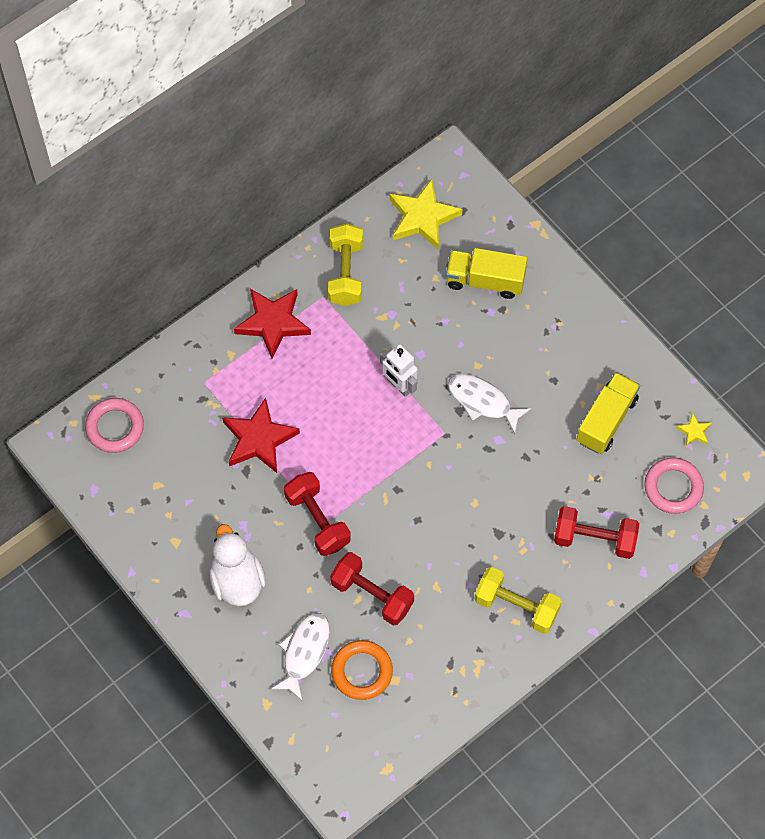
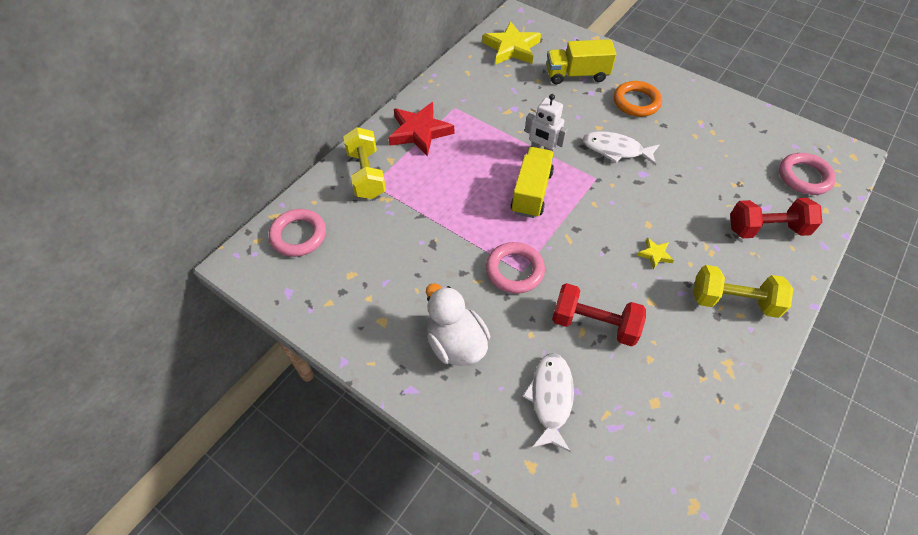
camera: 15 degrees left, 10 degrees down
(259, 439) = (436, 217): red star -> none
(317, 520) = (514, 270): red dumbbell -> pink ring
(346, 273) = (467, 90): yellow dumbbell -> yellow dumbbell (366, 174)
(362, 671) = (617, 402): orange ring -> orange ring (636, 102)
(606, 420) = (721, 142): yellow truck -> yellow truck (531, 192)
(694, 431) = (793, 136): yellow star -> yellow star (655, 254)

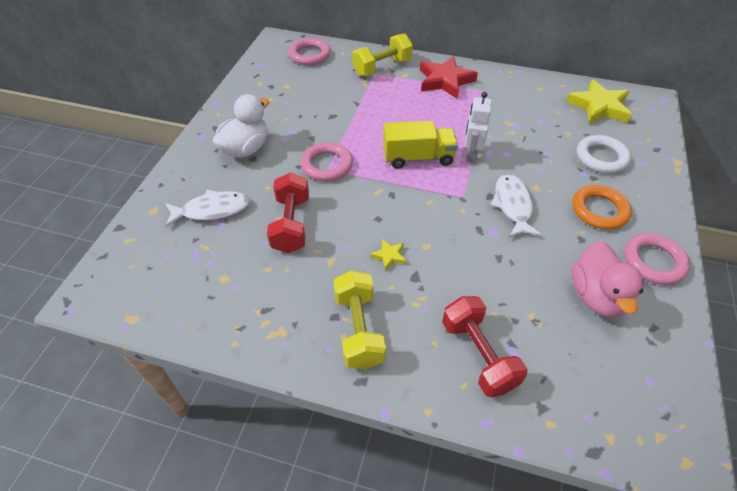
camera: 70 degrees right, 5 degrees down
(576, 75) = (601, 157): yellow truck -> white ring
(721, 141) = (596, 296): none -> pink duck
(804, 177) = (596, 394): pink ring -> pink ring (653, 262)

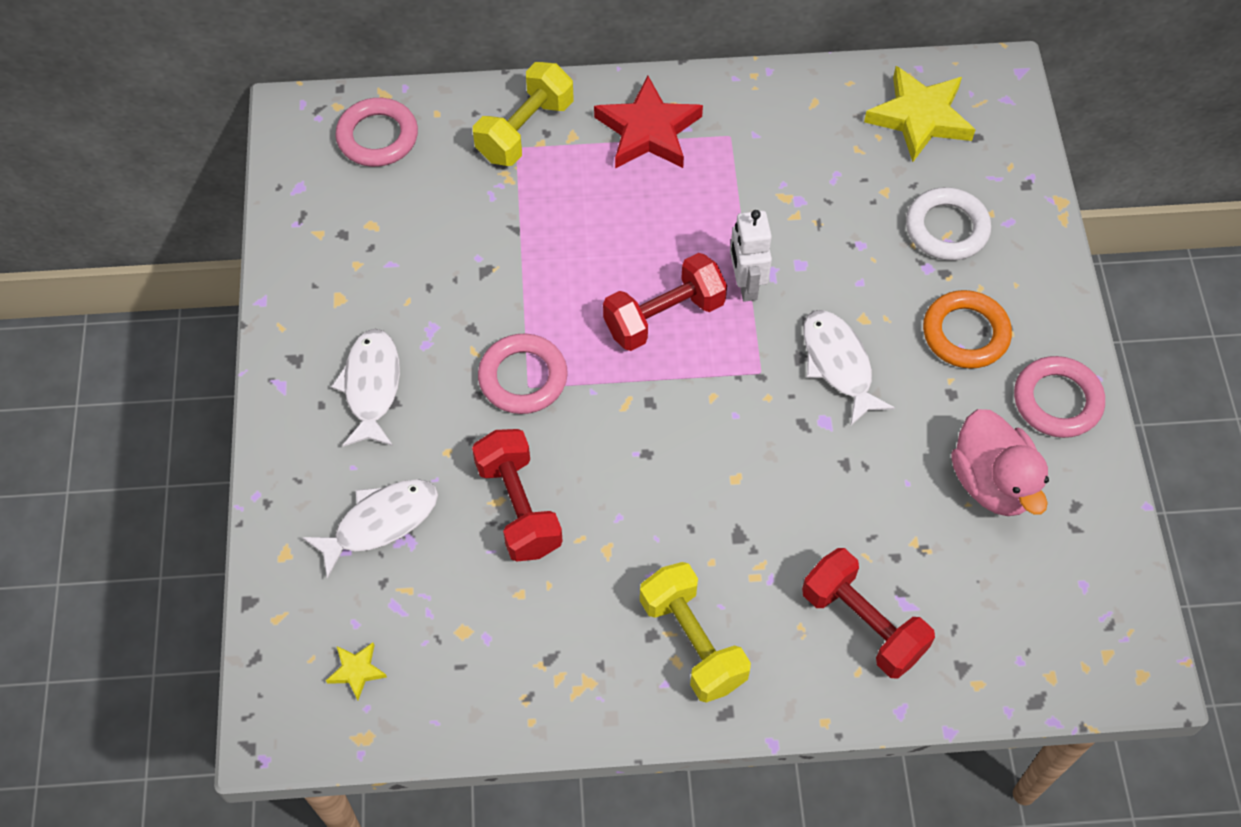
camera: 20 degrees left, 10 degrees up
(246, 149) = (371, 386): white duck -> white fish
(389, 256) = (689, 513): yellow star -> yellow star (356, 671)
(418, 157) = (664, 316): yellow truck -> red dumbbell

